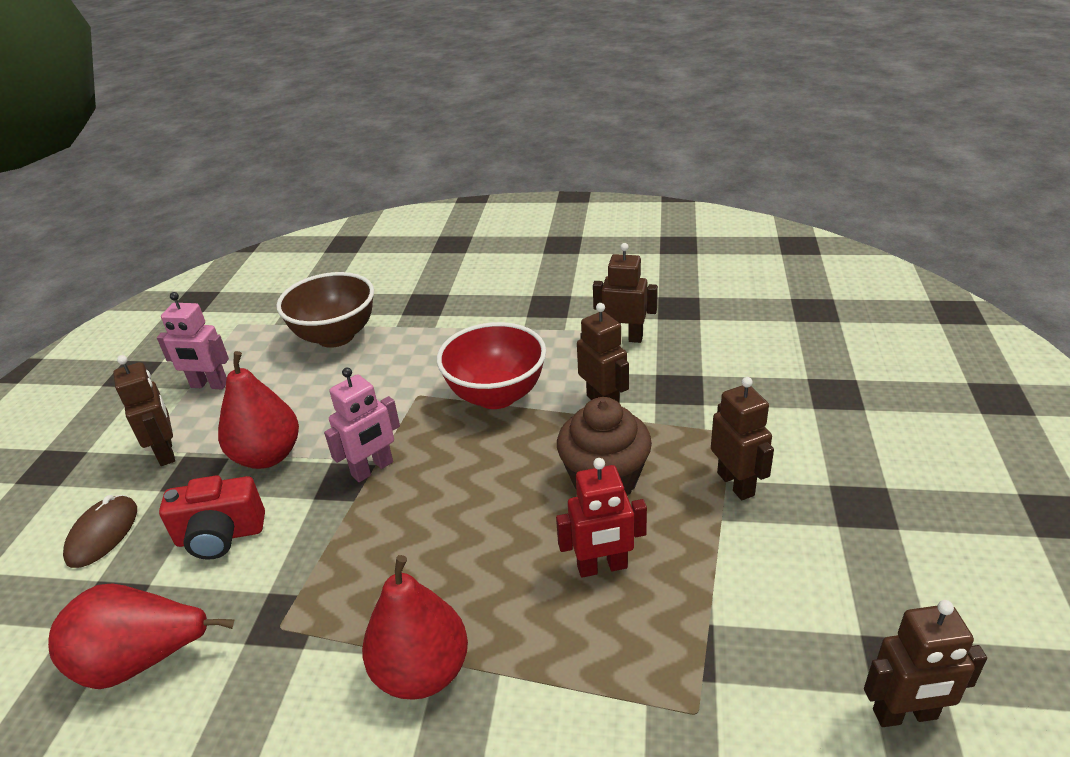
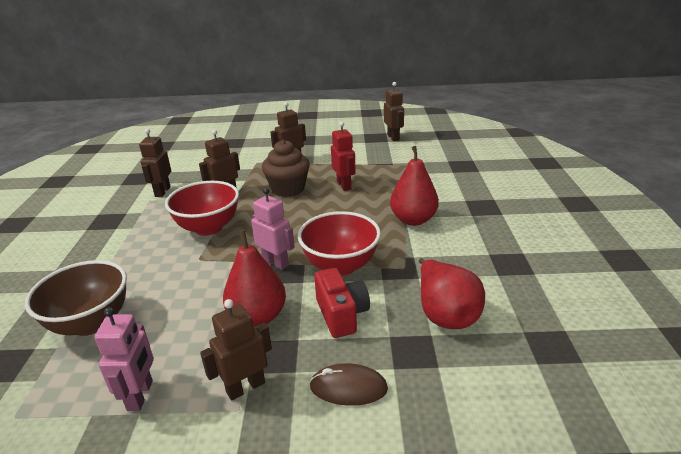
camera: 100 degrees left, 5 degrees down
(327, 542) = (340, 266): none -> red bowl

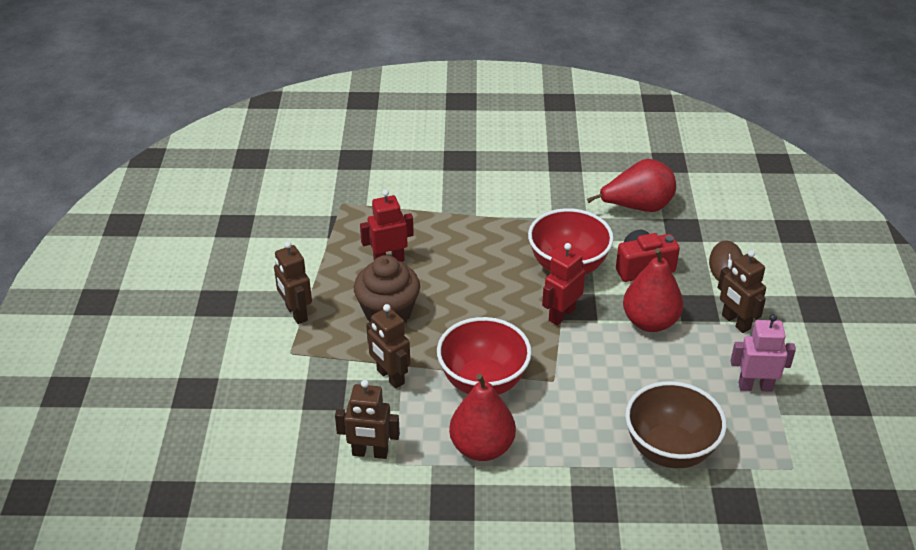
camera: 90 degrees left, 10 degrees up
(276, 262) = (561, 315): pink robot -> red robot
(393, 137) = (243, 207): brown robot -> none
(413, 220) = (482, 210): red pear -> red pear (482, 447)

